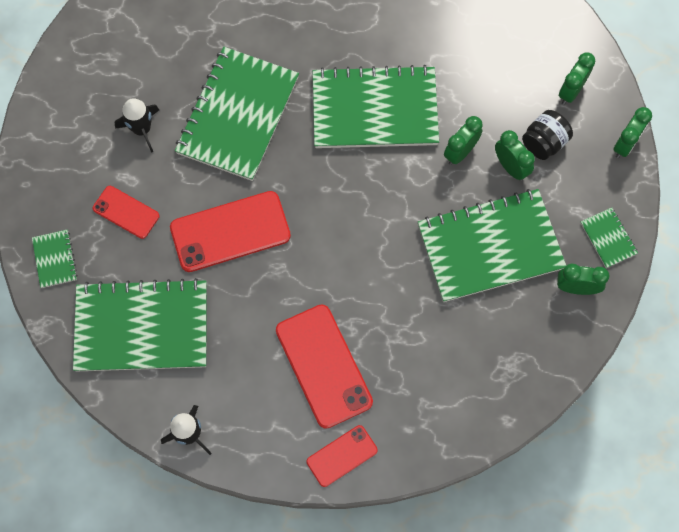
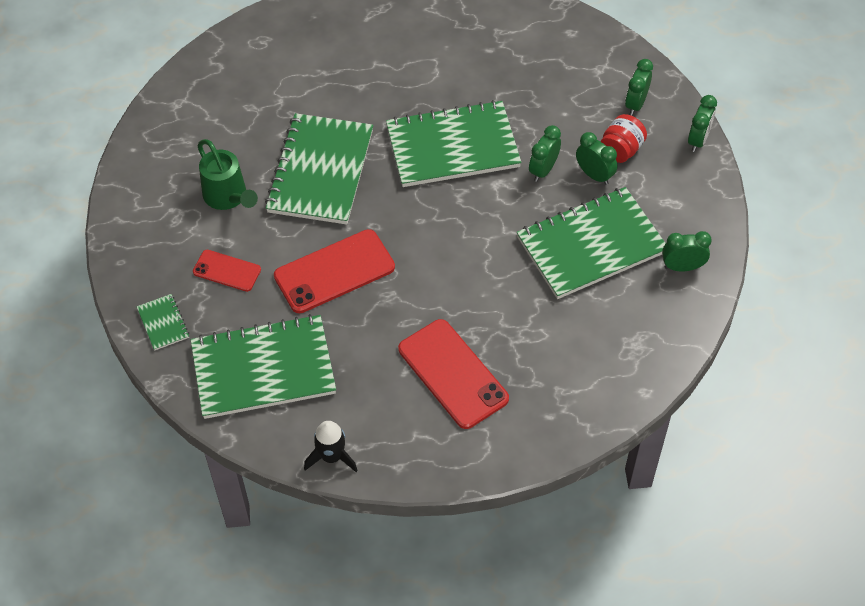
camera: 10 degrees left, 15 degrees down
(142, 129) = (228, 197): black rocket -> green watering can
(342, 456) = (489, 450): red phone -> none
(544, 142) = (621, 150): black jar -> red jar
(608, 238) = (702, 220): green notebook -> none

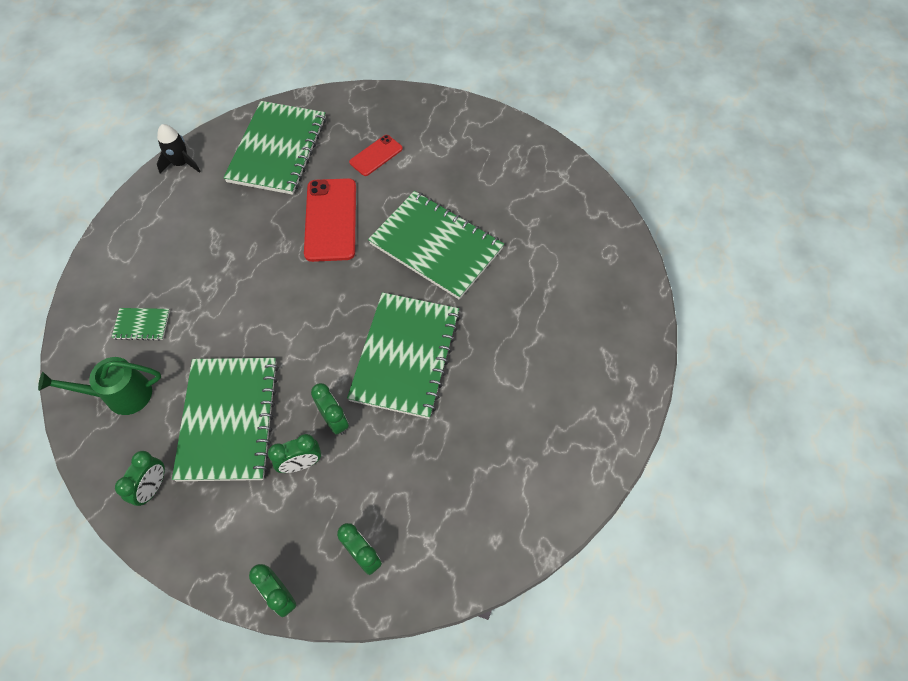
camera: 115 degrees right, 5 degrees up
(163, 323) = (355, 108): green notebook -> green notebook (142, 324)
(228, 197) = (445, 177): green watering can -> green watering can (121, 395)
(452, 374) = (187, 259): red phone -> none
(621, 150) = (314, 506): red jar -> none

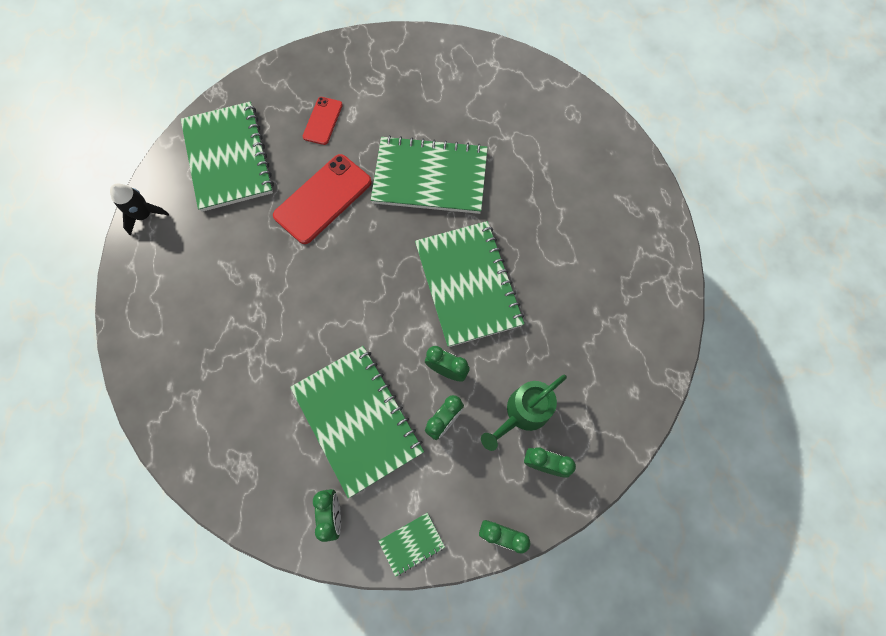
camera: 30 degrees left, 10 degrees up
(121, 395) = (245, 453): green watering can -> green watering can (522, 413)
(142, 324) = (218, 382): green notebook -> green notebook (411, 543)
(331, 220) = (323, 199): red phone -> red phone turned 75 degrees clockwise

